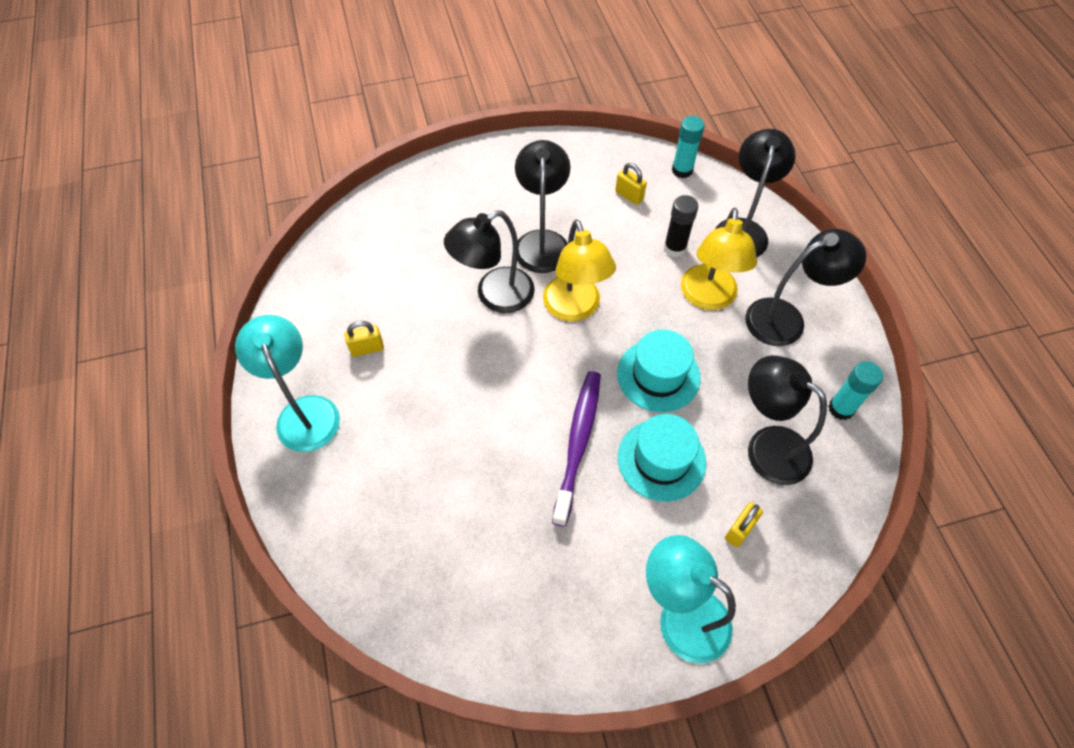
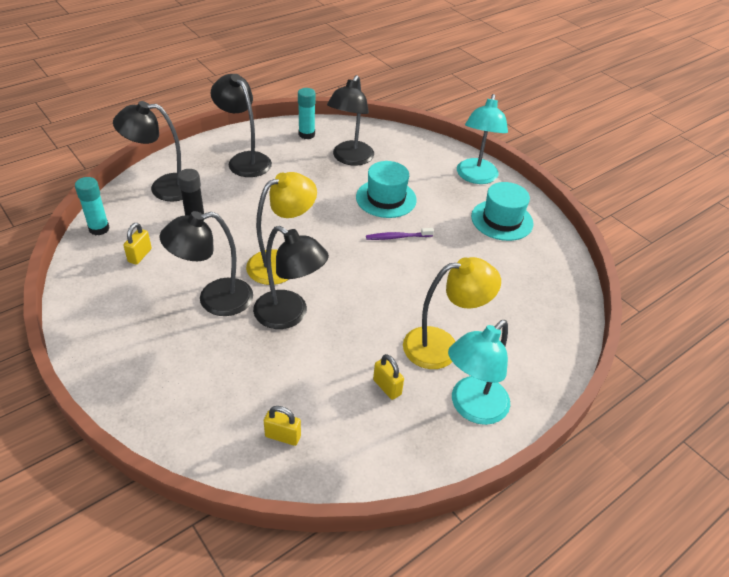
camera: 115 degrees left, 15 degrees down
(578, 443) = (397, 237): purple toothbrush -> purple toothbrush, size x0.55
(658, 375) = (322, 209): turquoise hat -> turquoise hat (502, 220)
(707, 298) = (240, 196): yellow lamp -> yellow lamp (442, 346)
(739, 530) = (411, 163): yellow padlock -> yellow padlock (283, 436)

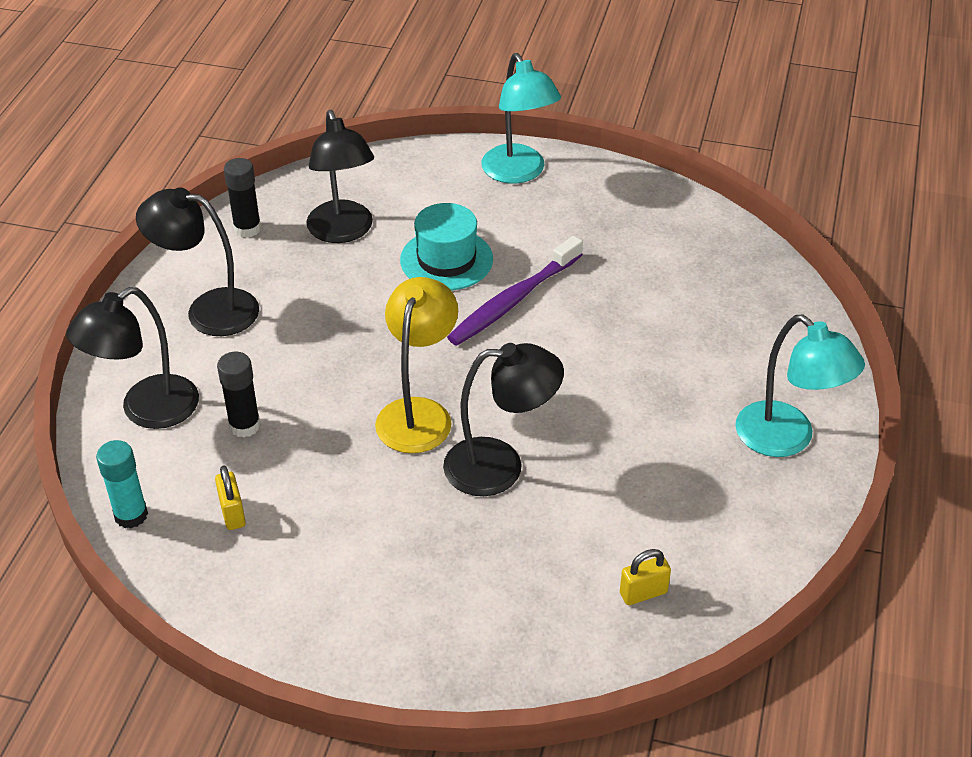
camera: 35 degrees left, 0 degrees up
(214, 300) = (394, 505): black lamp -> none
(306, 134) = (247, 229): turquoise glue stick -> black glue stick
(387, 387) = (687, 474): yellow padlock -> none
(397, 237) = (513, 300): purple toothbrush -> purple toothbrush, size x1.83
(442, 346) = (693, 395): yellow lamp -> none
(472, 408) = (786, 439): turquoise lamp -> turquoise lamp turned 45 degrees counterclockwise
(502, 220) = (603, 211): turquoise hat -> none

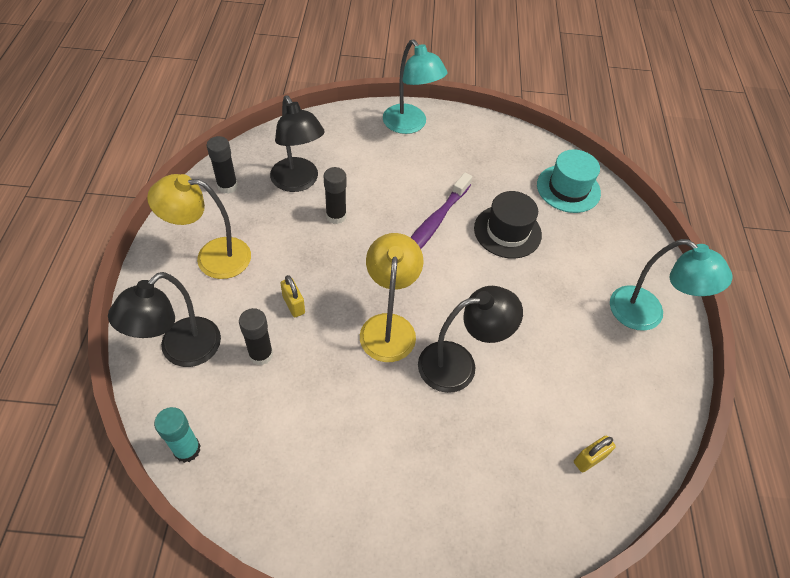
camera: 15 degrees left, 10 degrees up
(208, 310) = (212, 257): black lamp -> yellow lamp
(232, 513) = (268, 435): yellow padlock -> yellow padlock (293, 305)
(383, 277) = (336, 216): none -> black glue stick
(446, 260) = (377, 197): turquoise hat -> turquoise hat (568, 189)
(618, 318) = (507, 231): none -> black hat

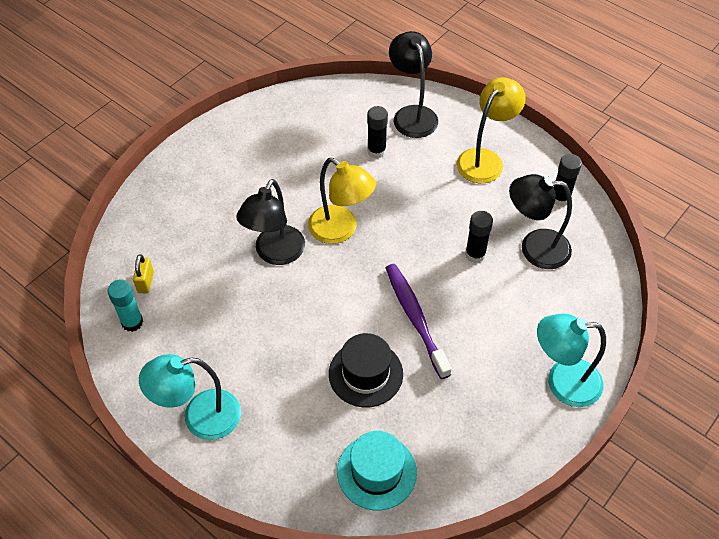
camera: 130 degrees right, 0 degrees up
(187, 449) = (338, 93): turquoise glue stick -> turquoise glue stick (132, 322)
(293, 305) = (404, 186): yellow padlock -> none

